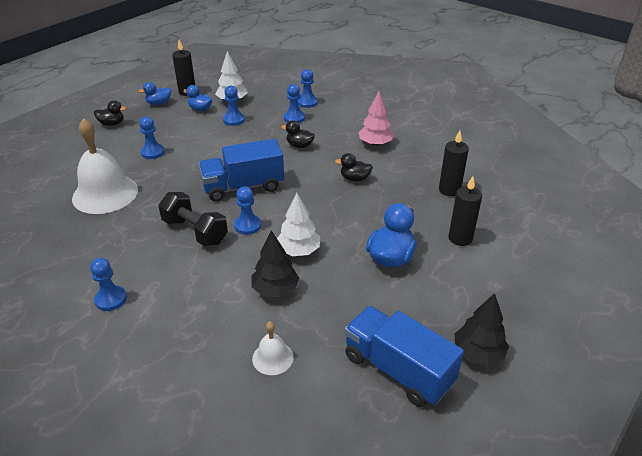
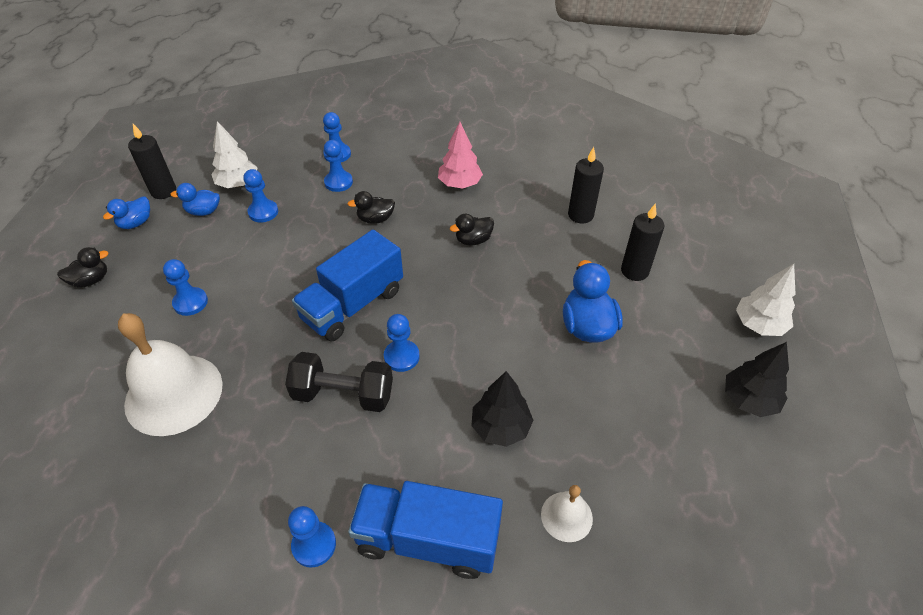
camera: 30 degrees left, 10 degrees up
(298, 251) = (486, 363): white tree -> white tree (758, 325)
(398, 369) = (695, 459): blue truck -> blue truck (428, 539)

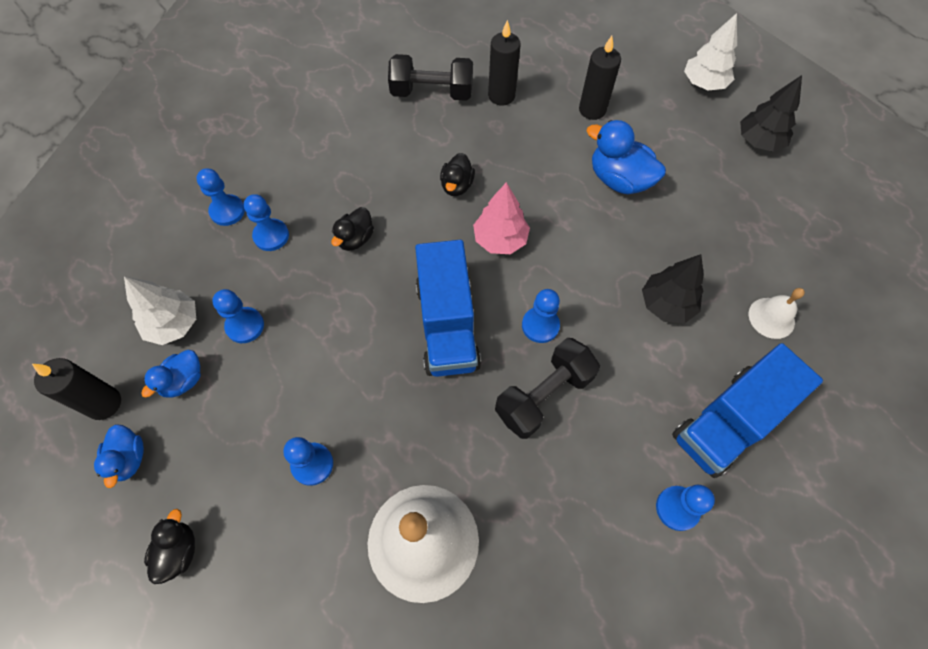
camera: 50 degrees left, 15 degrees up
(459, 184) = (377, 147): pink tree -> pink tree (500, 240)
(537, 181) = (432, 93): none -> black dumbbell

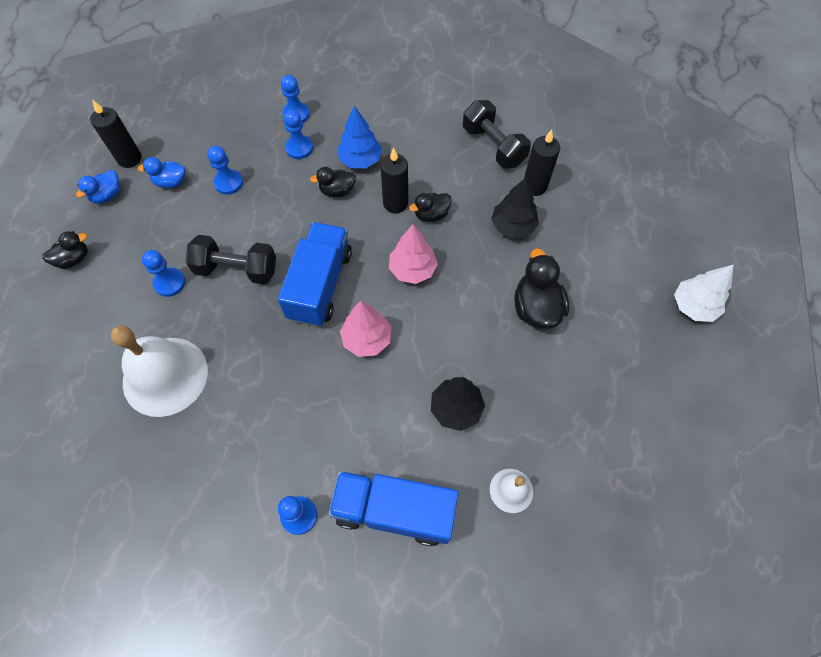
camera: 50 degrees right, 0 degrees up
(174, 324) = (201, 150): white tree -> none
(340, 197) = (360, 160): none -> blue tree
(447, 324) = (320, 285): blue truck -> blue truck turned 150 degrees clockwise
(540, 325) = (367, 339): blue pawn -> pink tree
(544, 395) = (316, 377): black dumbbell -> black dumbbell (236, 269)
(592, 110) = (583, 249): black candle -> black candle (395, 203)
(619, 180) = (536, 308): blue duck -> black duck
(759, 141) = (677, 382): black tree -> black tree (513, 226)

